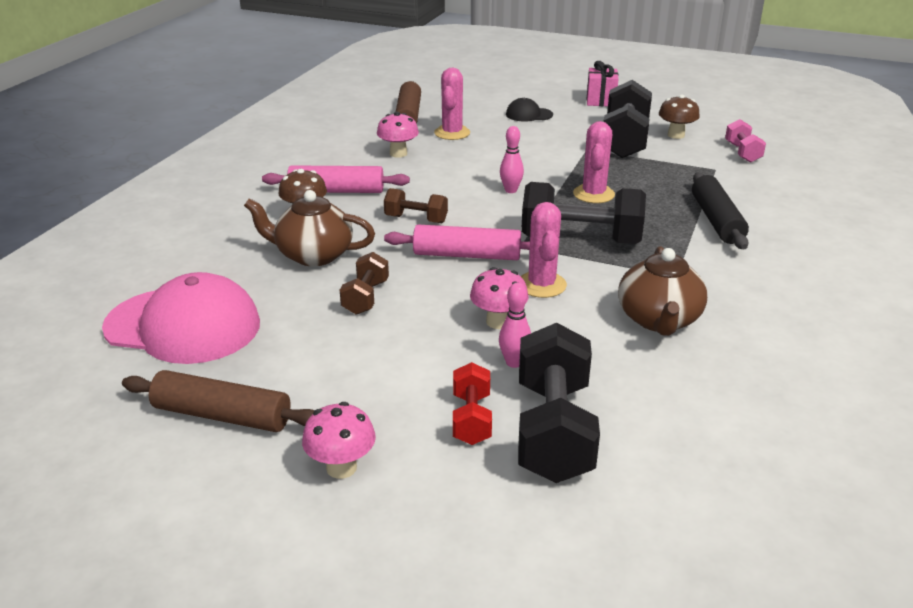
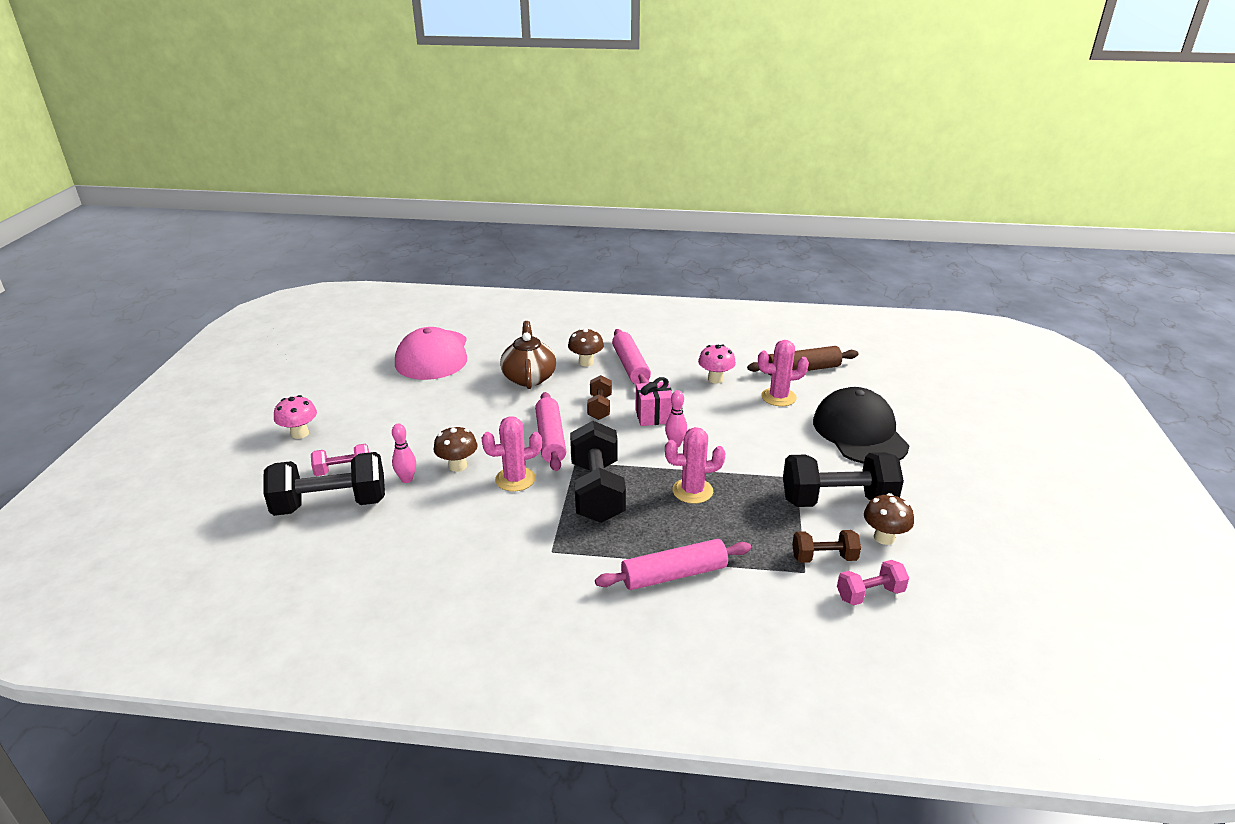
camera: 75 degrees right, 0 degrees up
(222, 415) = (346, 388): brown rolling pin -> none
(366, 297) = (478, 408): brown dumbbell -> brown dumbbell (824, 558)
(471, 419) = (343, 470): red dumbbell -> pink dumbbell
(498, 322) = (458, 466): pink mushroom -> brown mushroom
(529, 114) = (859, 433): black cap -> black cap, size x2.16
(600, 101) = (944, 475): pink gift -> pink gift (653, 416)
(659, 320) = (475, 544): brown teapot -> none
(716, 220) = (674, 575): black rolling pin -> pink rolling pin

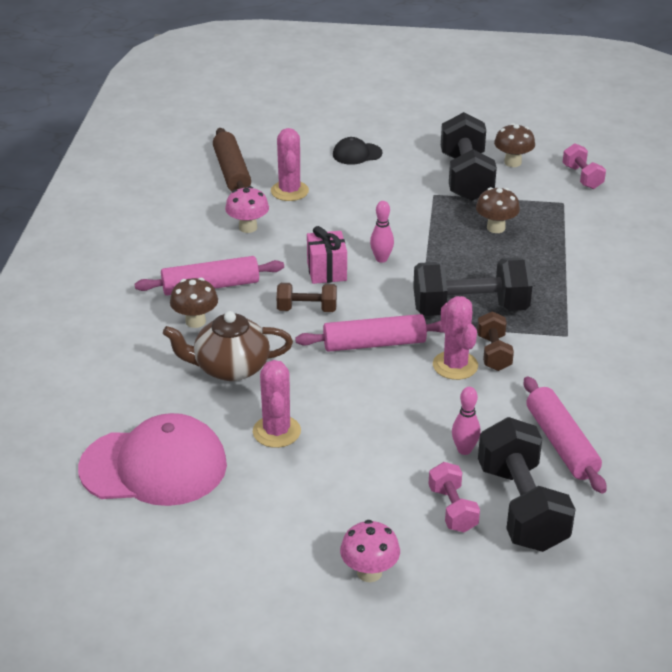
camera: 90 degrees left, 5 degrees up
(458, 466) = (433, 411): brown mushroom -> brown mushroom (496, 228)
(674, 575) = (583, 266): pink rolling pin -> pink rolling pin (561, 443)
(692, 491) = (461, 252): pink cactus -> pink cactus (276, 431)
(824, 558) = (544, 192): brown dumbbell -> brown dumbbell (493, 353)
(859, 433) = (357, 154): black cap -> black cap, size x0.46

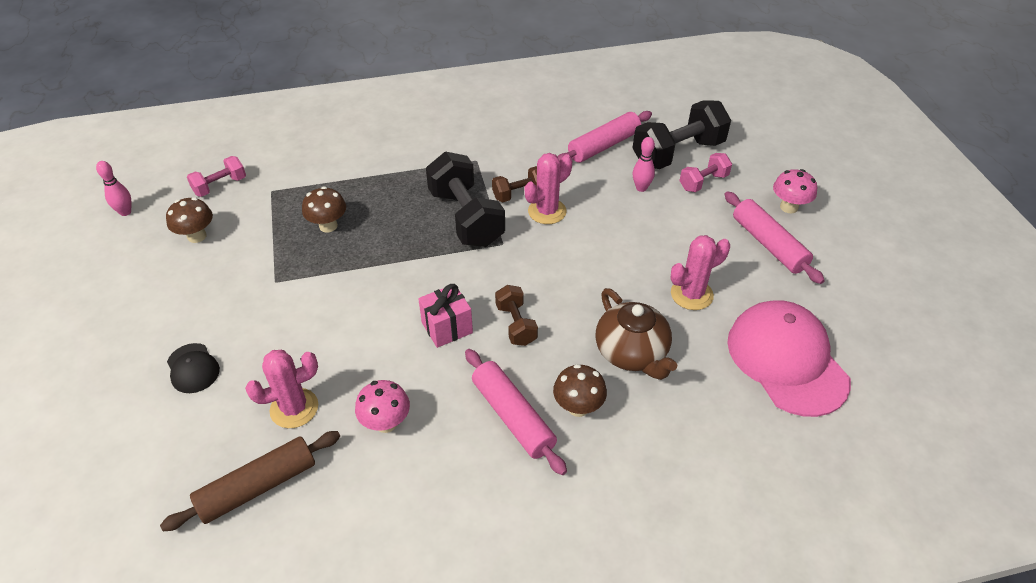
camera: 110 degrees left, 10 degrees up
(374, 343) = (544, 265): pink rolling pin -> pink rolling pin (768, 244)
(381, 259) = (409, 292): pink bowling pin -> pink bowling pin (125, 212)
(466, 177) = (234, 264): black dumbbell -> none

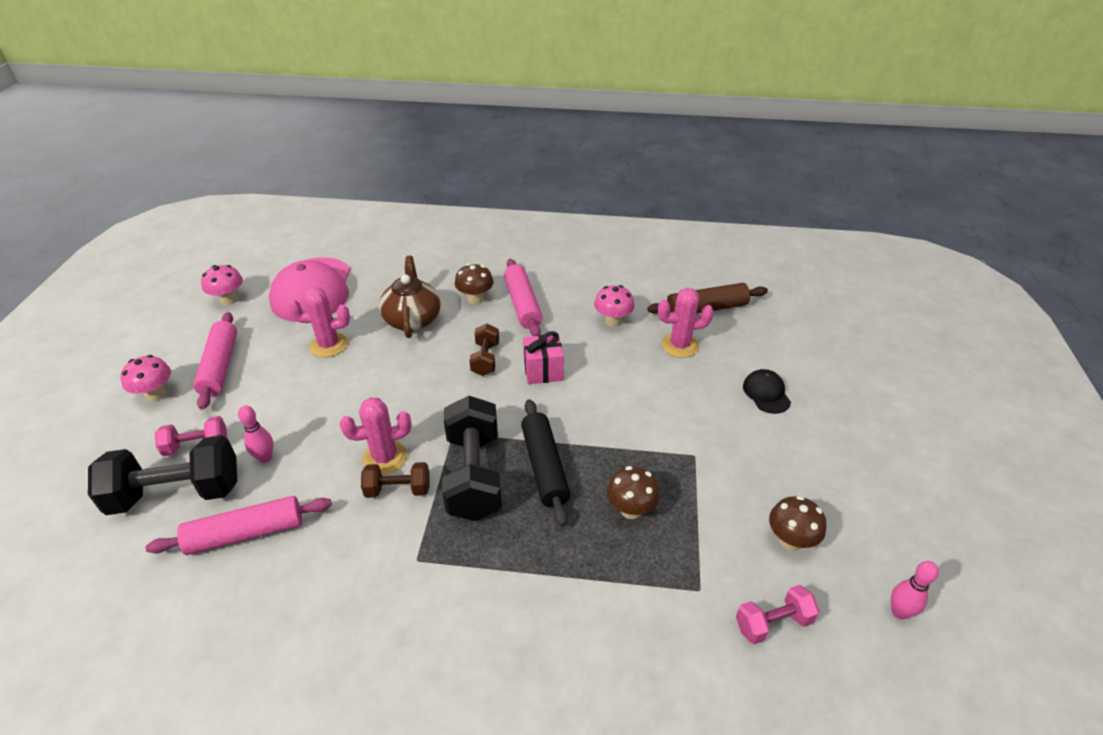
camera: 160 degrees left, 5 degrees down
(409, 238) = (544, 467): none -> black rolling pin
(860, 317) = (229, 300): none -> pink mushroom

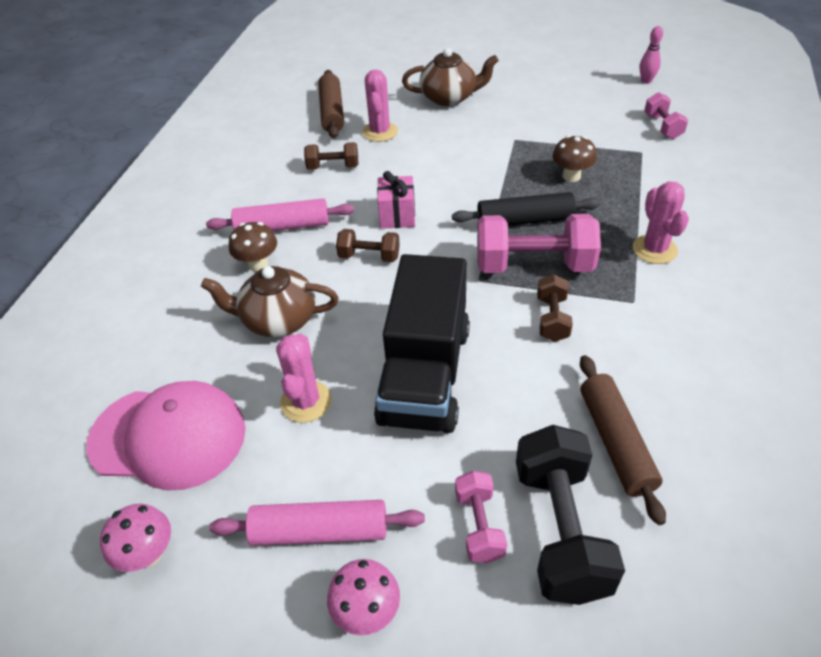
camera: 80 degrees left, 5 degrees up
(246, 533) = (616, 442): pink rolling pin -> brown rolling pin
(265, 458) = (504, 442): pink bowling pin -> none
(343, 406) = (425, 374): none -> black truck
(385, 458) = (509, 331): pink cactus -> pink cactus (654, 249)
(474, 475) = (534, 265): black dumbbell -> pink dumbbell
(613, 321) = (333, 167): pink mushroom -> brown dumbbell
(766, 393) = (449, 97): black cap -> brown teapot
(790, 540) = (595, 110): brown mushroom -> none

